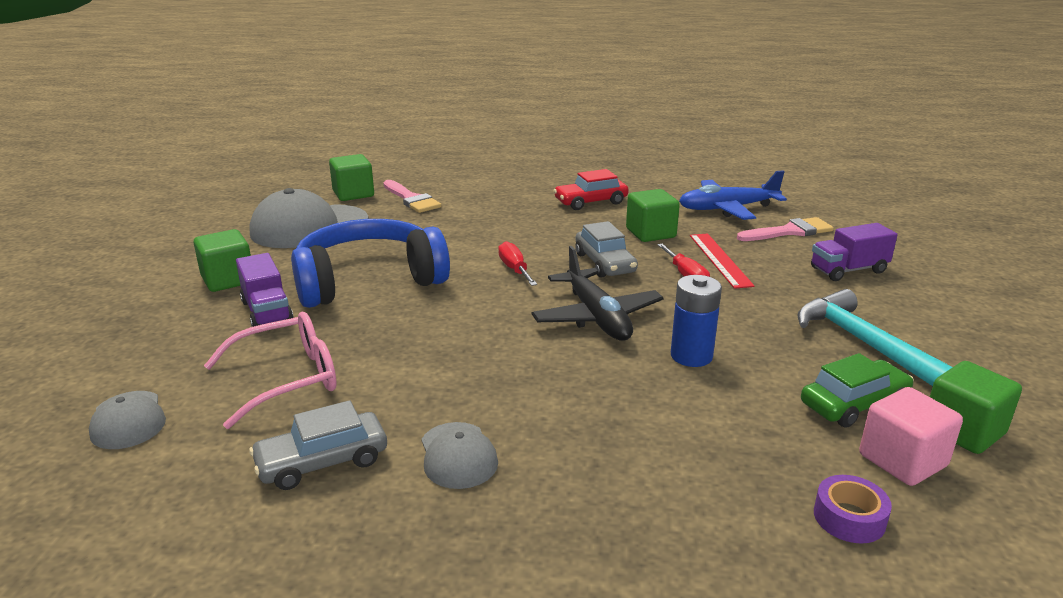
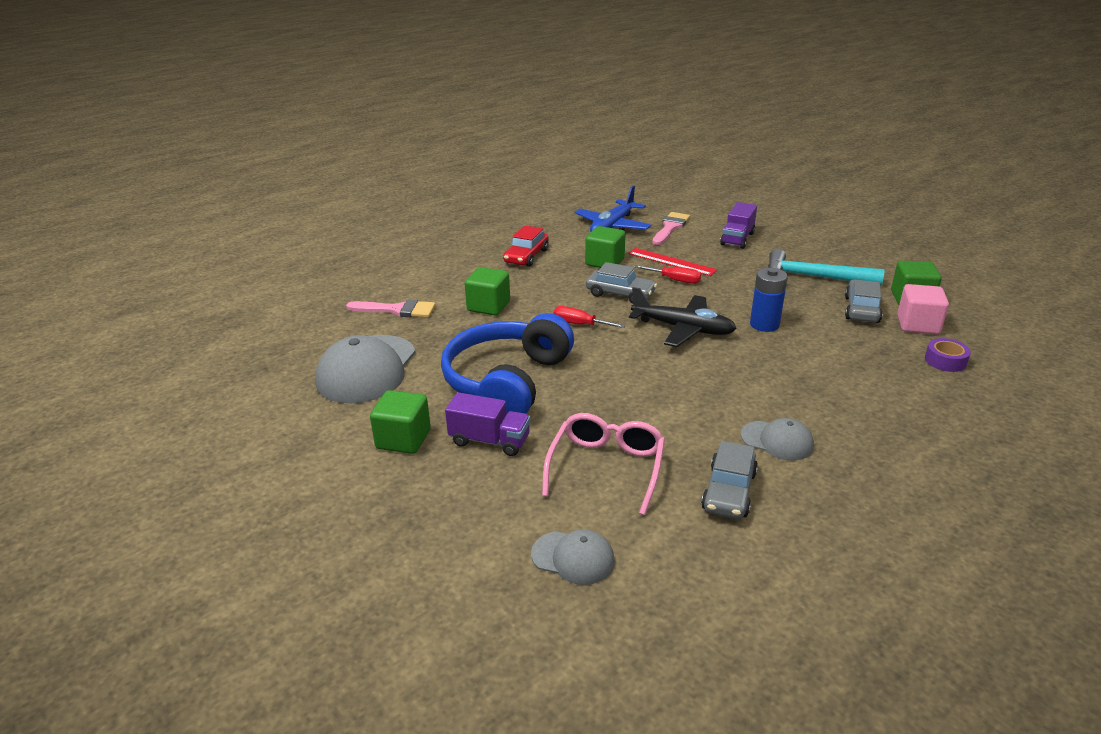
camera: 45 degrees left, 5 degrees up
(353, 194) = (338, 327): green cube -> green cube (488, 306)
(854, 404) = (861, 310): green car -> grey car

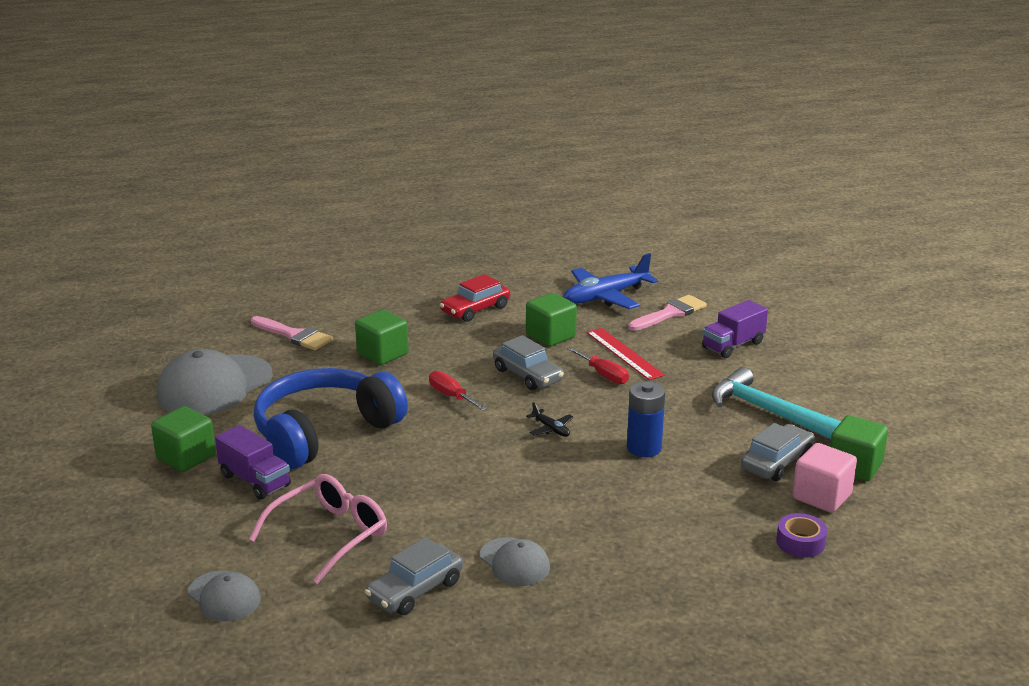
camera: 25 degrees right, 5 degrees down
(683, 329) = (551, 429): black plane -> black plane, size x0.44

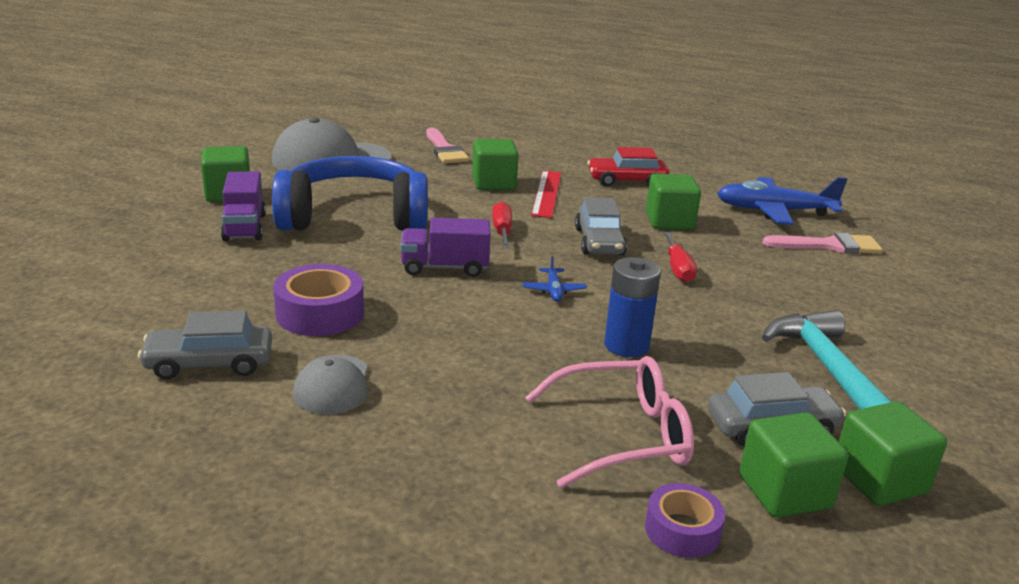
camera: 35 degrees right, 0 degrees up
(224, 596) = (72, 294): grey cap -> none
(330, 535) = (225, 288): pink glasses -> pink glasses (622, 436)
(428, 520) = (320, 313): none -> purple tape
(551, 429) = (553, 290): black plane -> blue plane
(624, 353) = (727, 260): red ruler -> red ruler (546, 193)
(733, 345) = (869, 296): purple truck -> purple truck (445, 268)
(821, 496) = (784, 492): pink cube -> green cube

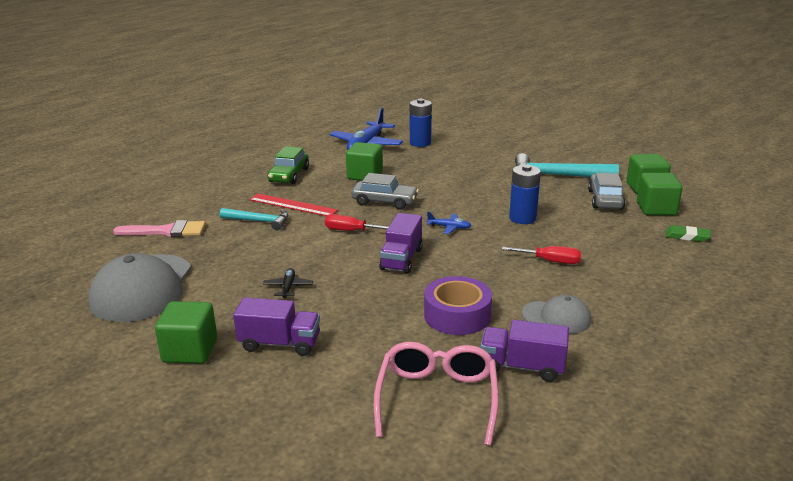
camera: 70 degrees left, 0 degrees up
(209, 363) = (522, 367): grey car -> purple truck
(354, 216) = (288, 287): blue headphones -> black plane
(494, 183) = (259, 221): green cube -> turquoise hammer
(622, 436) = (613, 236): pink glasses -> pink glasses (437, 398)
(627, 181) = (289, 175): red car -> green car
(678, 269) = (433, 186): red screwdriver -> red screwdriver (550, 261)
(682, 530) = (687, 236): purple tape -> green eraser
(829, 246) = (420, 143): pink brush -> blue battery

